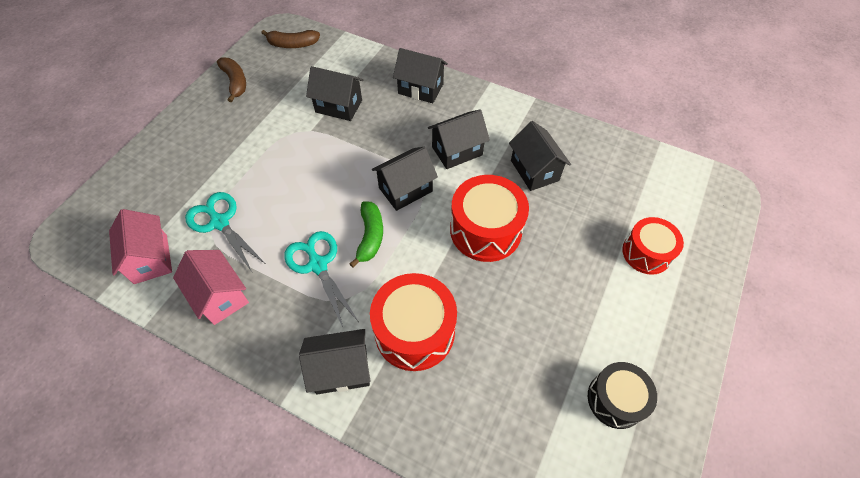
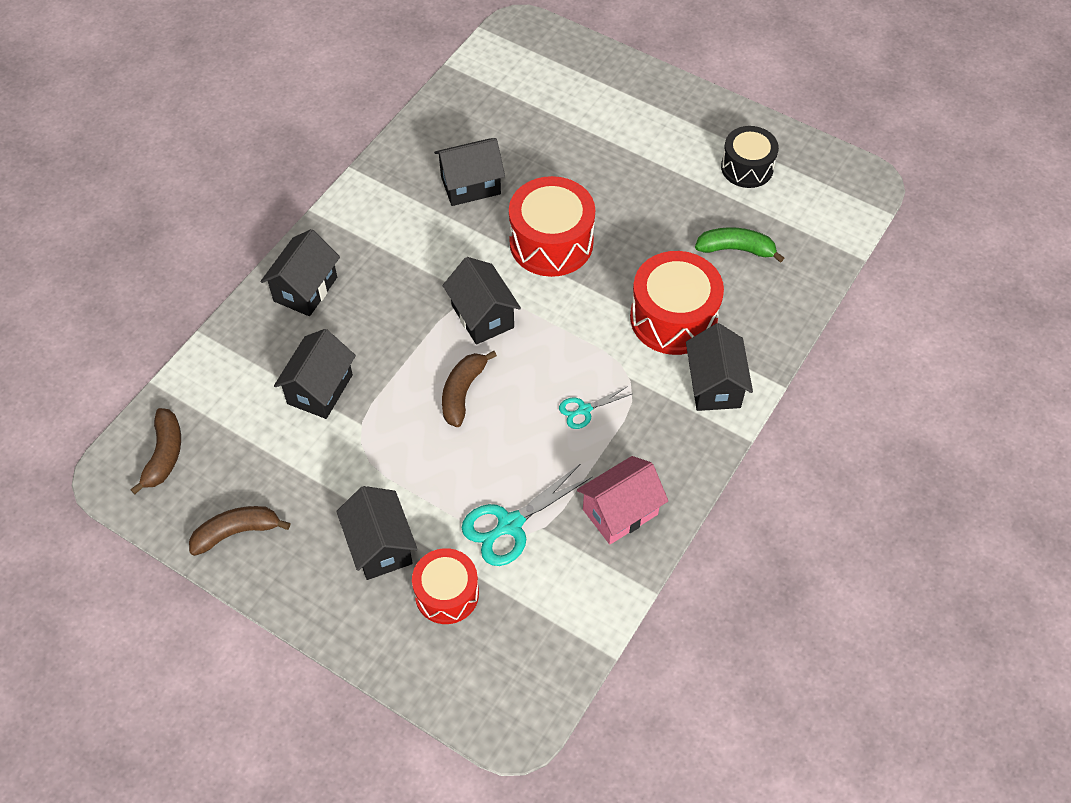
camera: 85 degrees left, 0 degrees up
(151, 259) = (560, 601): pink house -> none
(318, 265) = (584, 410): turquoise scissors -> turquoise scissors, size x0.56
(335, 184) = (463, 392): none -> brown banana
(370, 236) = (549, 355): green banana -> green banana (736, 249)
(457, 151) = (428, 258): black house -> black house (380, 546)
(646, 253) = (593, 110): red drum -> red drum (447, 594)

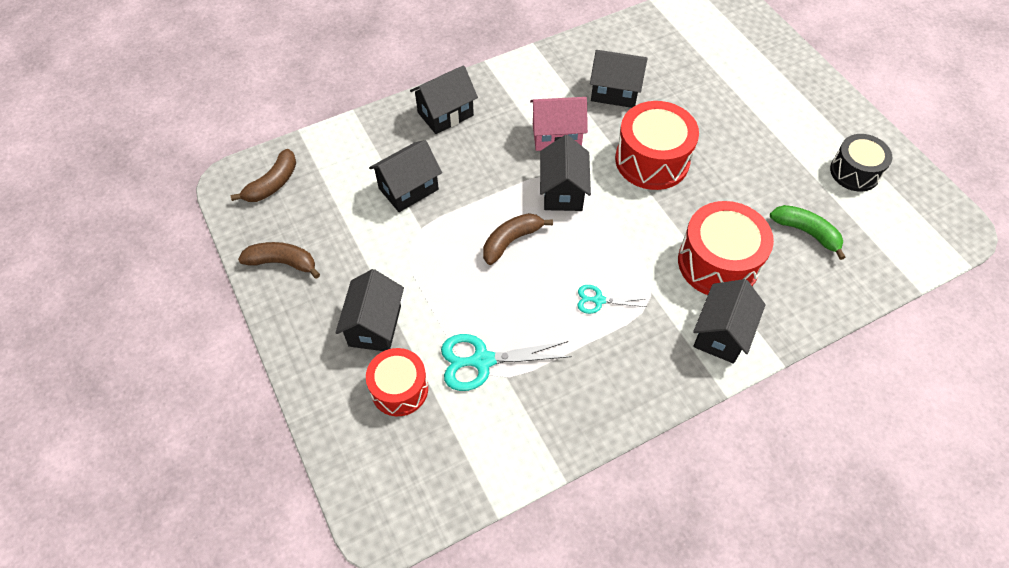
camera: 30 degrees right, 0 degrees up
(620, 512) = (577, 397): pink house -> pink house (556, 136)

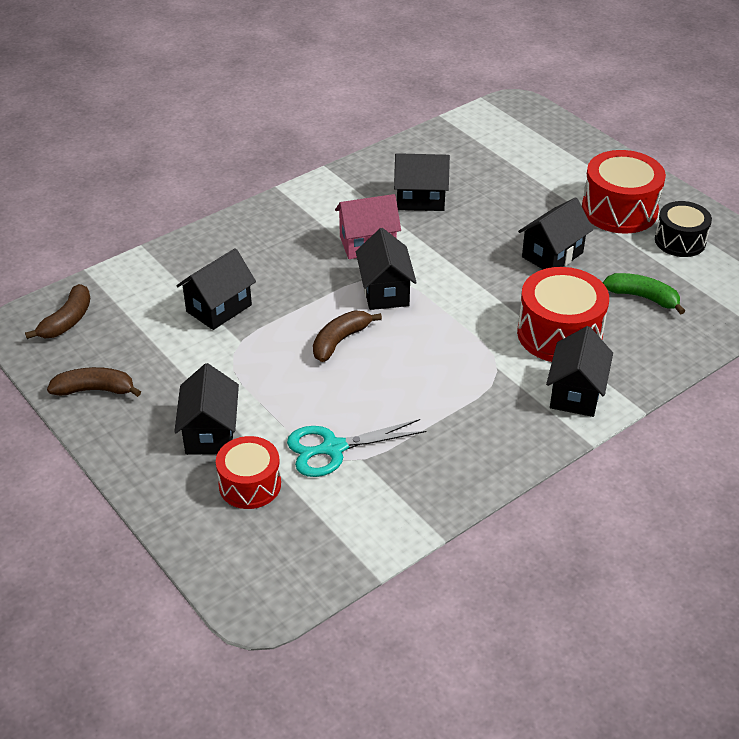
camera: 10 degrees left, 15 degrees down
(445, 114) = (244, 238): black house -> black house (552, 255)
(598, 300) = (443, 381): turquoise scissors -> none
(652, 160) = (472, 254): red drum -> red drum (619, 210)

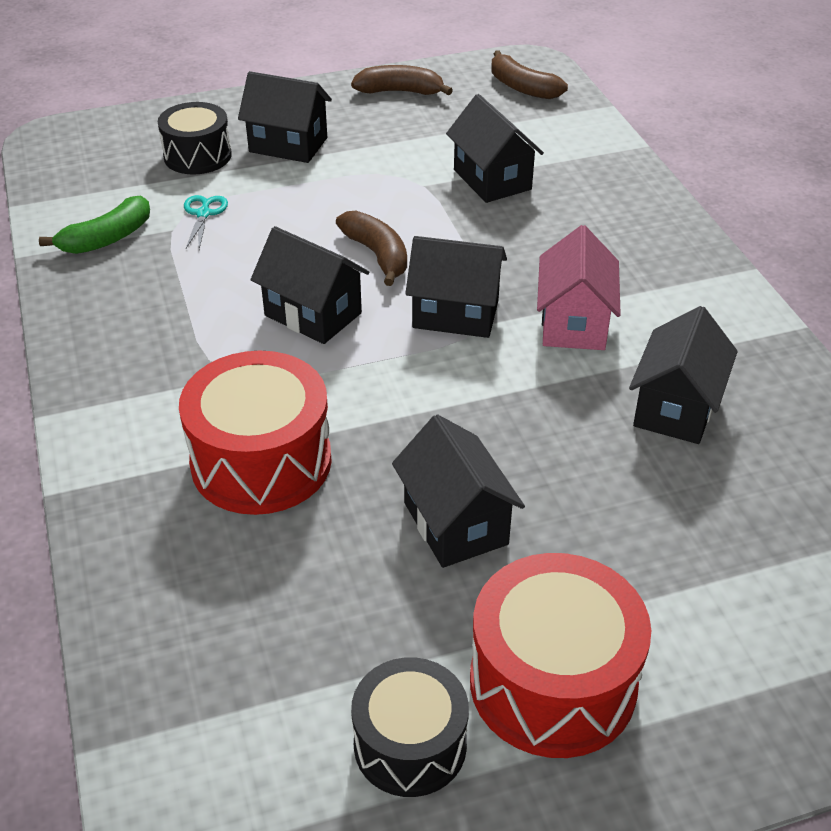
camera: 110 degrees right, 0 degrees up
(95, 390) = (400, 92): brown banana -> brown banana turned 105 degrees counterclockwise
(250, 484) = (197, 156): red drum -> black drum
(333, 448) = (203, 214): turquoise scissors -> turquoise scissors, size x0.56
(576, 393) = (134, 434): black house -> black house (313, 314)
(643, 297) = (281, 604): green banana -> green banana (107, 238)

